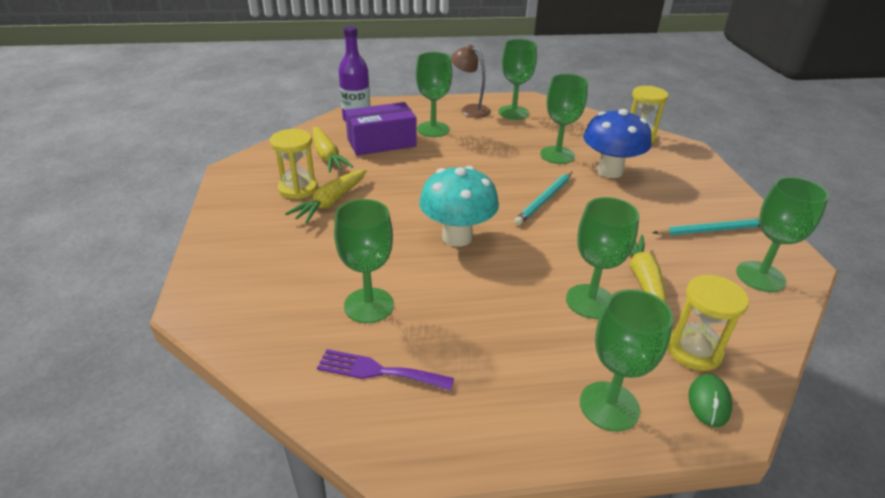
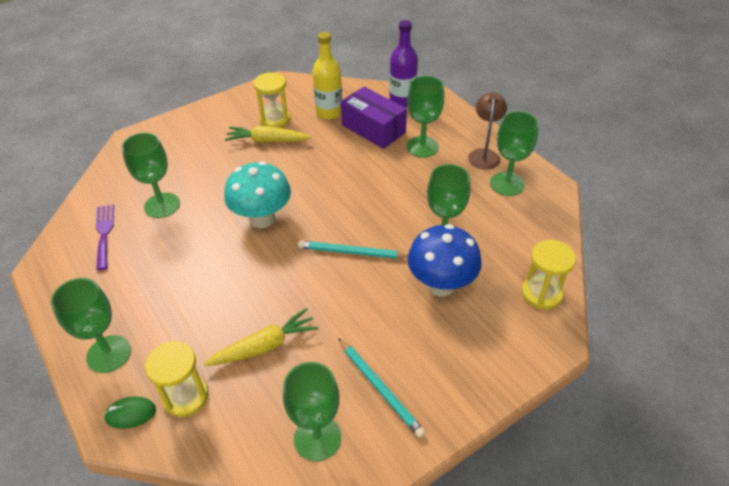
camera: 65 degrees right, 10 degrees up
(327, 156) = (329, 112): yellow carrot -> yellow bottle
(590, 301) = (219, 318): green goblet -> none

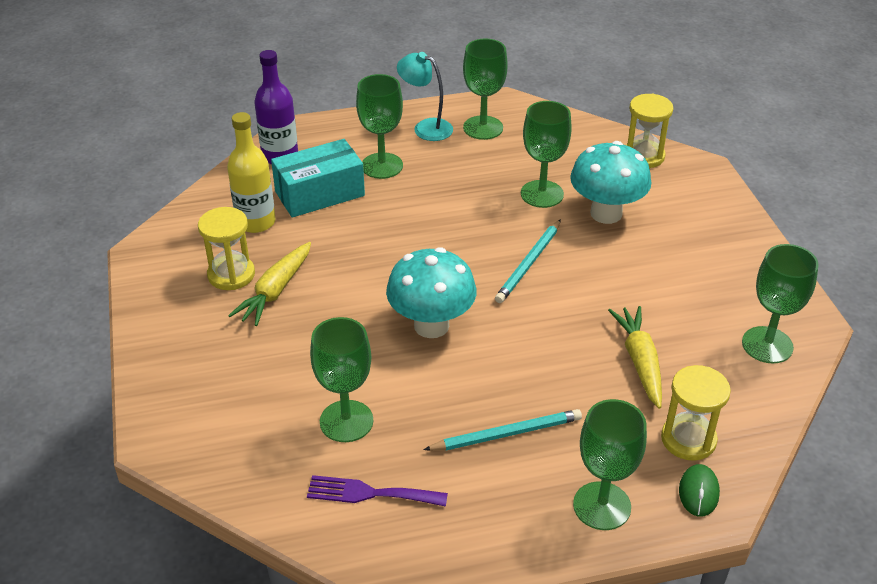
camera: 70 degrees left, 5 degrees down
(373, 129) = (319, 193): purple box -> turquoise box
(380, 388) = (721, 288): turquoise pencil -> turquoise pencil (506, 434)
(441, 285) = (606, 213): blue mushroom -> turquoise mushroom
(484, 154) = (426, 127): brown lamp -> turquoise lamp

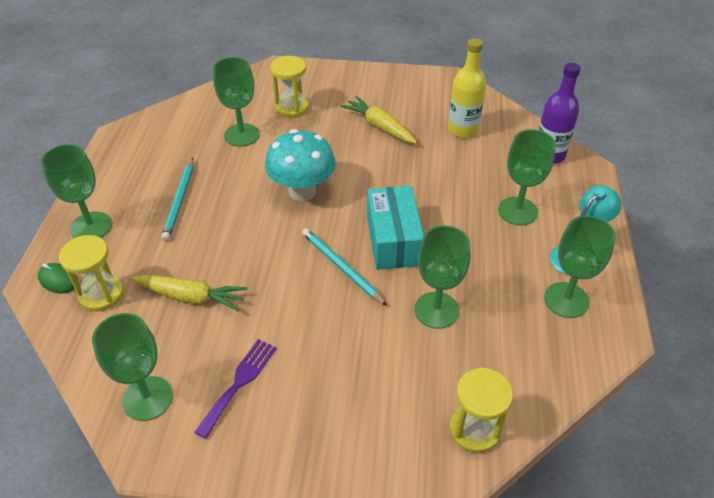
camera: 110 degrees right, 5 degrees up
(231, 275) = (407, 110): yellow hourglass -> yellow hourglass (291, 108)
(319, 193) = (488, 167): turquoise box -> turquoise box (393, 240)
(370, 493) = (181, 133): purple fork -> purple fork (239, 383)
(606, 213) = (386, 350): turquoise mushroom -> none

